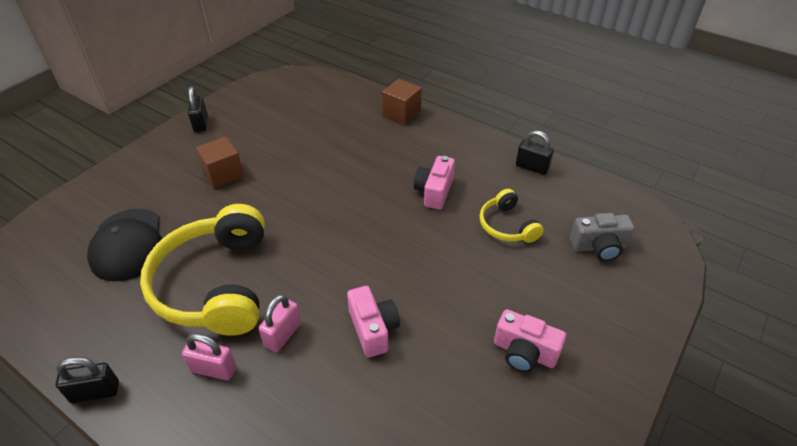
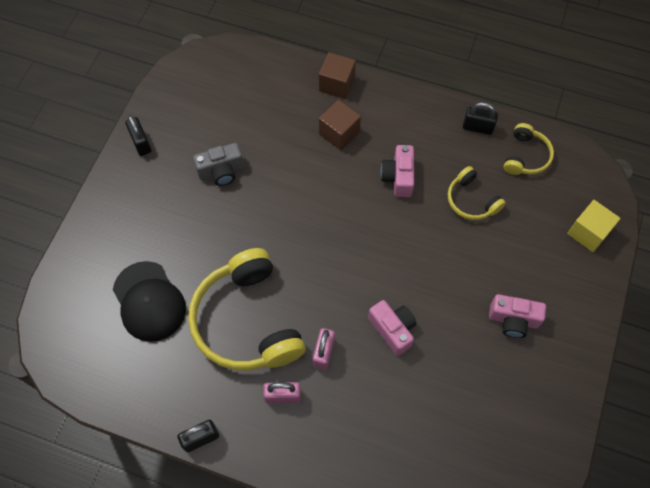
camera: 15 degrees left, 20 degrees up
(223, 174) = (196, 202): brown cube -> brown cube (339, 133)
(578, 199) = (526, 156): none -> yellow headphones
(599, 247) = (551, 205): grey camera -> grey camera (221, 171)
(639, 282) = (588, 232): none -> yellow cube

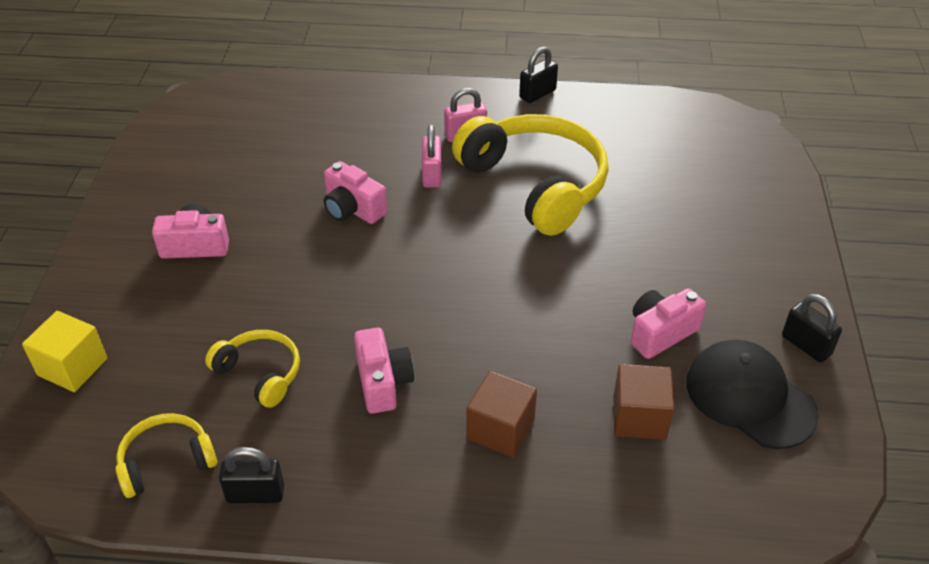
camera: 165 degrees right, 20 degrees down
(149, 301) = (663, 180): black cap -> black cap (750, 397)
(221, 171) = (660, 333): grey camera -> pink camera
(336, 84) = (536, 517): brown cube -> brown cube (639, 417)
(526, 156) = (166, 461): yellow headphones -> yellow headphones turned 60 degrees clockwise

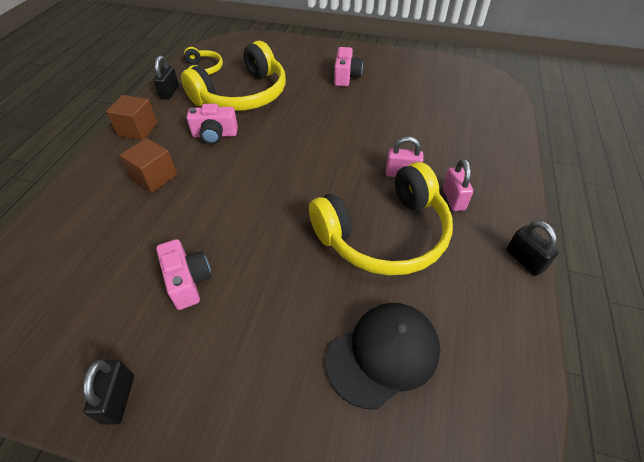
camera: 100 degrees right, 5 degrees up
(72, 367) = (272, 47): yellow cube -> none
(260, 373) = (242, 95): yellow headphones -> yellow headphones, size x2.02
(353, 209) = (368, 133): pink camera -> none
(639, 417) = (121, 247): brown cube -> brown cube (138, 129)
(750, 397) = (94, 326): black cap -> black cap (383, 354)
(806, 345) = (118, 398): black padlock -> black padlock turned 60 degrees counterclockwise

